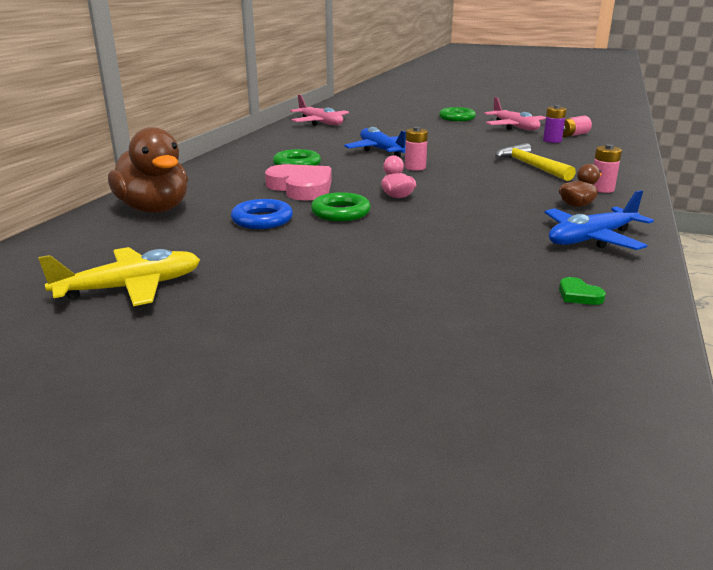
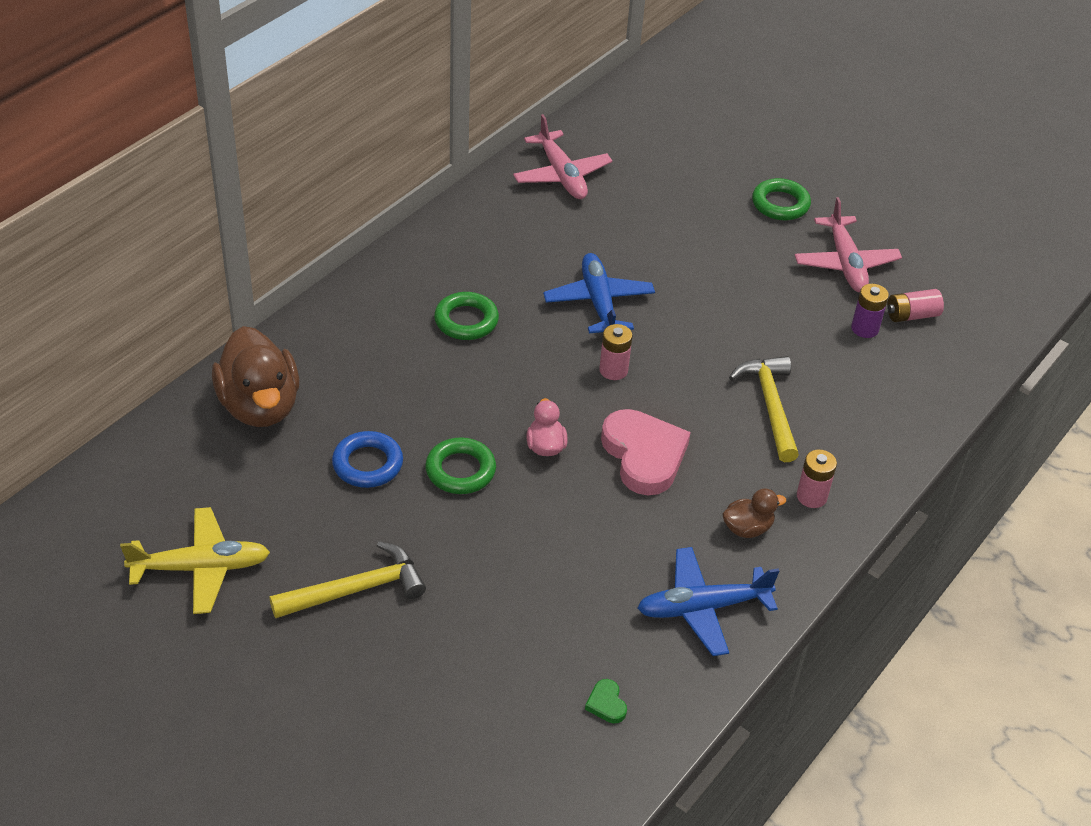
camera: 15 degrees right, 20 degrees up
(294, 275) = (356, 589): none -> yellow hammer
(301, 187) = (443, 392): pink heart -> pink heart (644, 455)

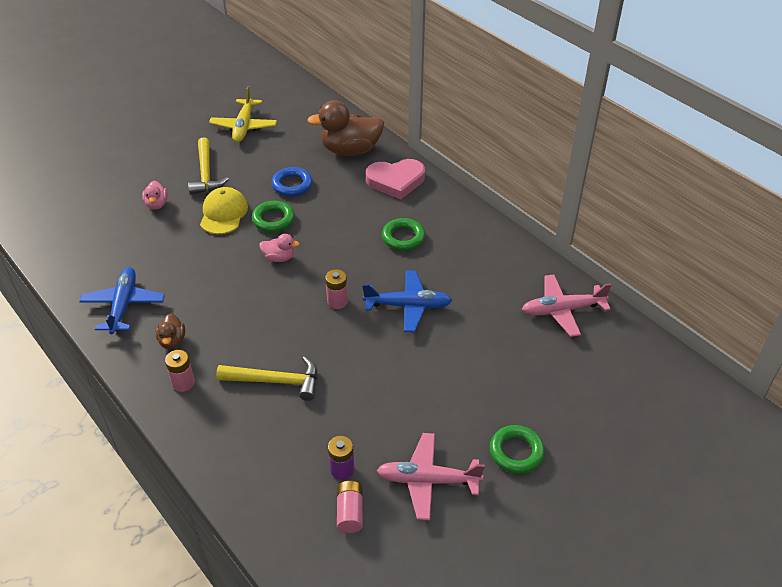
camera: 105 degrees right, 0 degrees up
(456, 638) = (157, 204): none -> pink duck
(460, 537) = (223, 213): none -> yellow cap
(606, 704) = (84, 253): green heart -> none
(644, 455) = (254, 302): pink heart -> pink heart (396, 181)

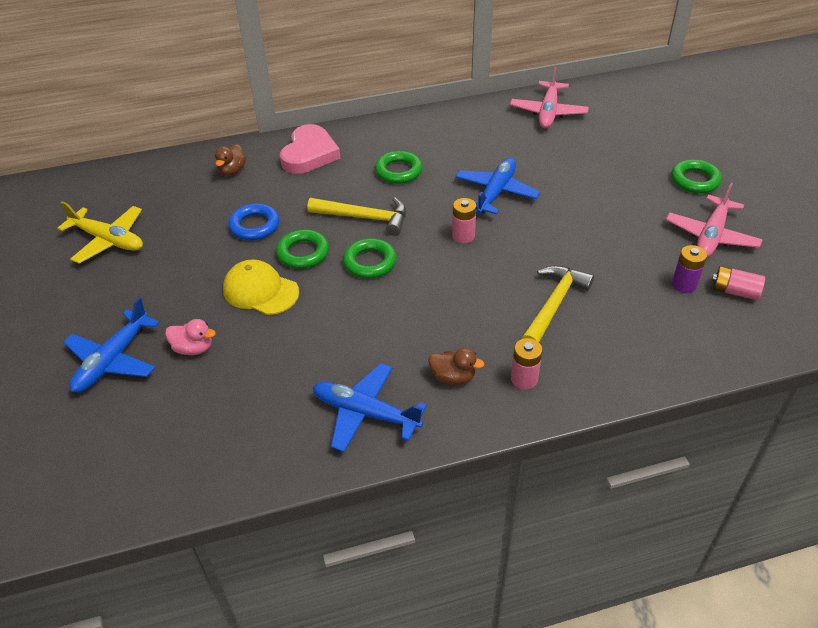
camera: 65 degrees left, 0 degrees up
(135, 175) = (112, 360): none -> blue plane
(206, 173) = (171, 291): yellow hammer -> yellow hammer (364, 218)
(279, 258) = (370, 262): pink duck -> green ring
(350, 150) = (232, 171): brown duck -> brown duck, size x0.48

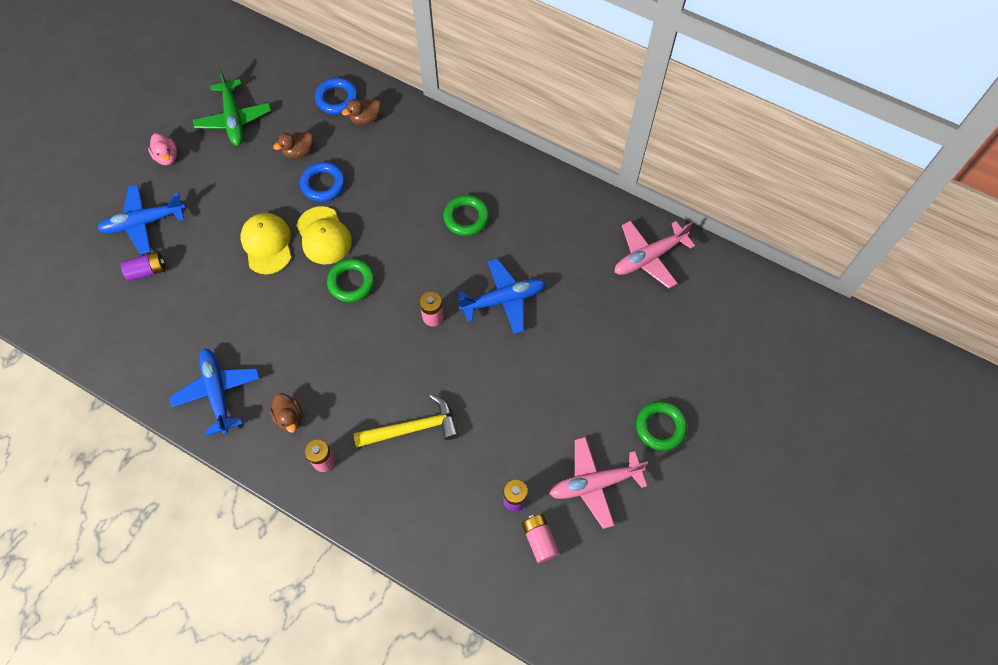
camera: 45 degrees right, 20 degrees up
(108, 240) = (234, 119): yellow plane -> green plane
(167, 389) = (147, 271): none -> purple battery
(189, 174) = (337, 99): none -> blue ring
(193, 348) = (188, 254): pink duck -> pink duck (167, 157)
(202, 222) = (298, 152): none -> brown duck
(303, 253) = (323, 236): green ring -> yellow cap
(309, 154) = (430, 146): pink heart -> none
(364, 218) = (393, 240): yellow hammer -> none

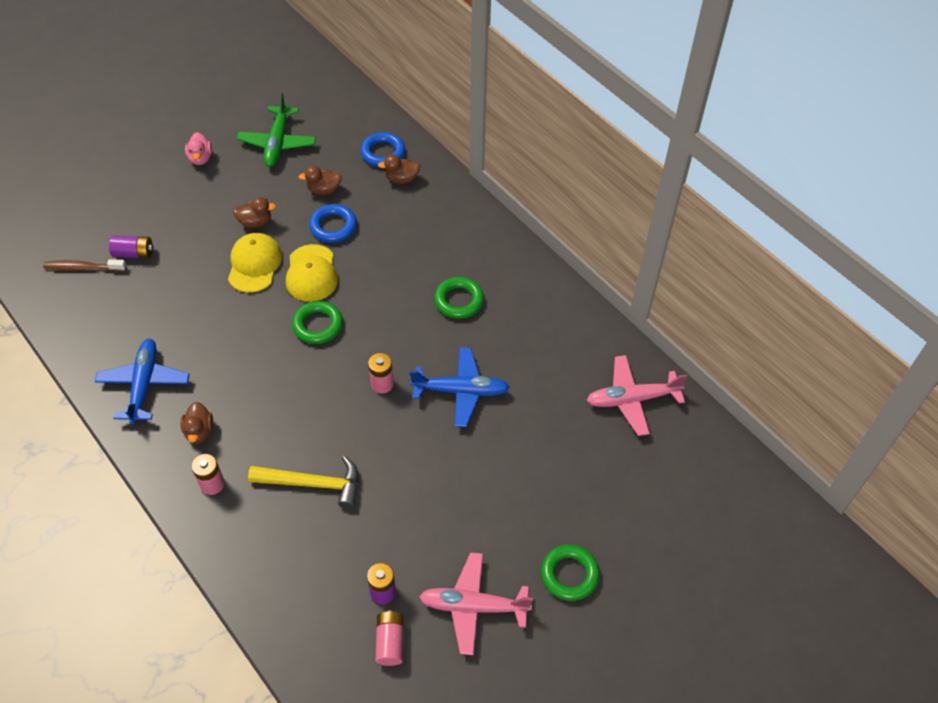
camera: 20 degrees right, 10 degrees down
(104, 301) = (83, 268): none -> brown toothbrush
(143, 222) = (151, 209): blue plane -> none
(249, 203) = (255, 222): none -> brown duck

